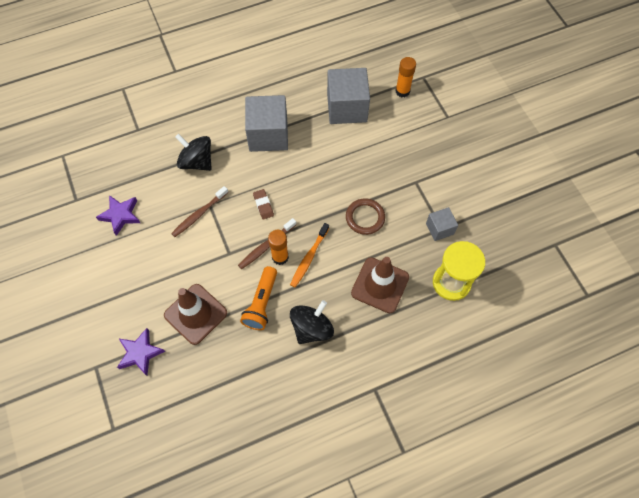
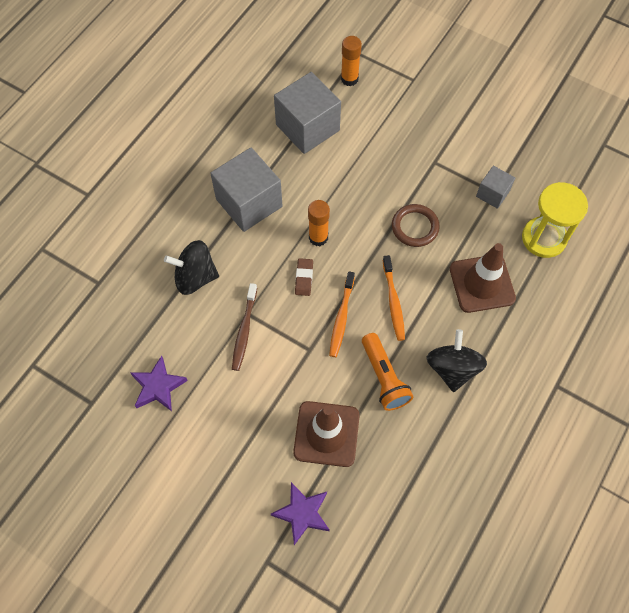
camera: 35 degrees left, 0 degrees up
(263, 205) = (304, 278): brown eraser -> brown eraser turned 60 degrees clockwise
(266, 246) = (341, 318): brown toothbrush -> orange toothbrush
(280, 257) = (364, 319): orange glue stick -> orange glue stick (318, 237)

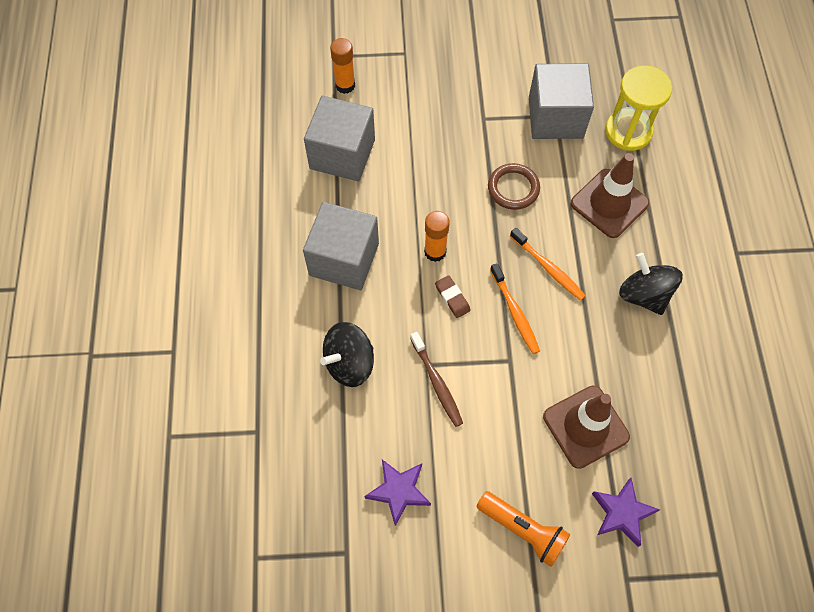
camera: 35 degrees left, 0 degrees up
(384, 377) = (594, 341): orange flashlight -> orange flashlight (523, 530)
(492, 194) = (555, 117): grey cube -> grey cube, size x1.91

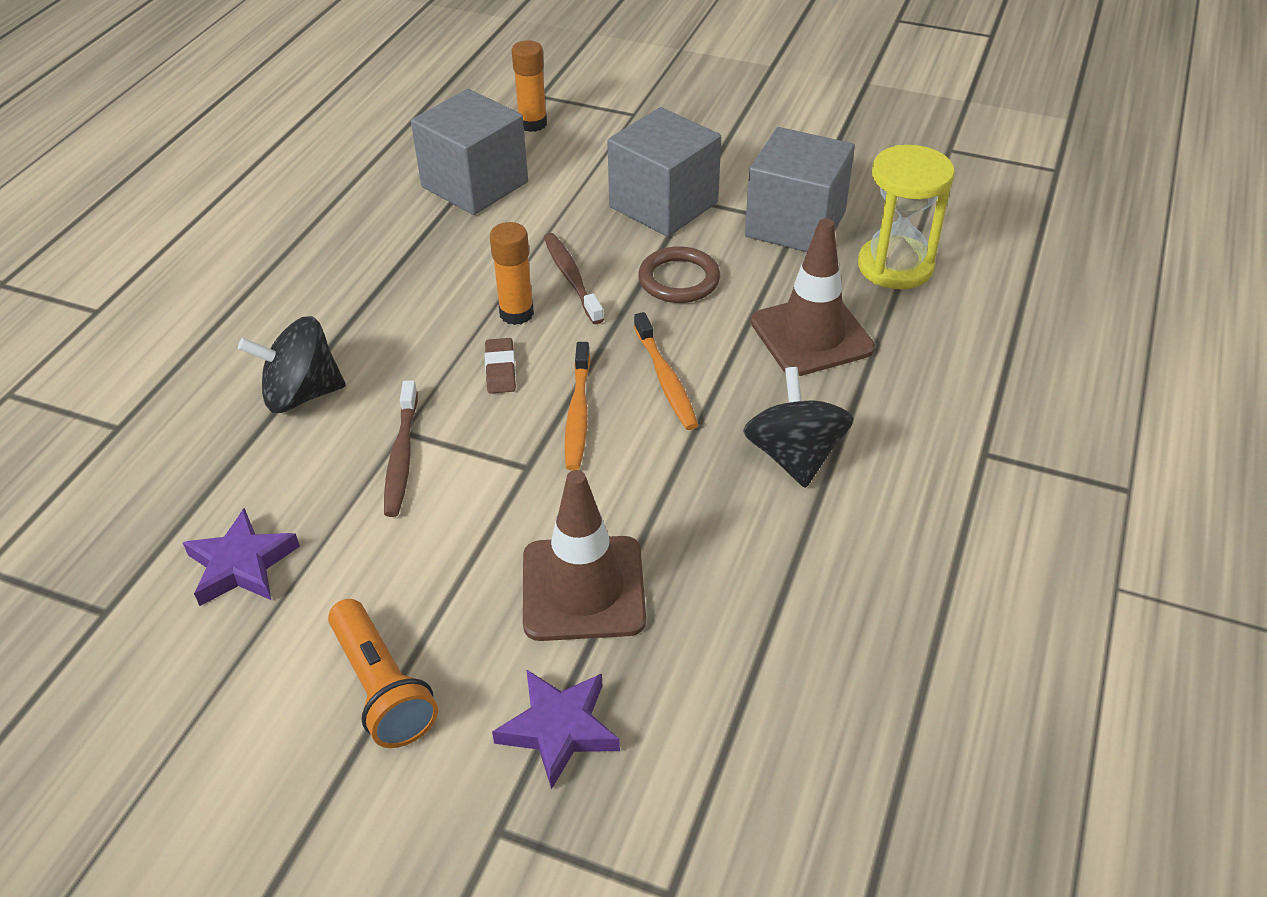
camera: 25 degrees right, 20 degrees down
(344, 259) = (388, 285): grey cube -> grey cube (663, 205)
(450, 211) = (571, 278): none -> brown toothbrush

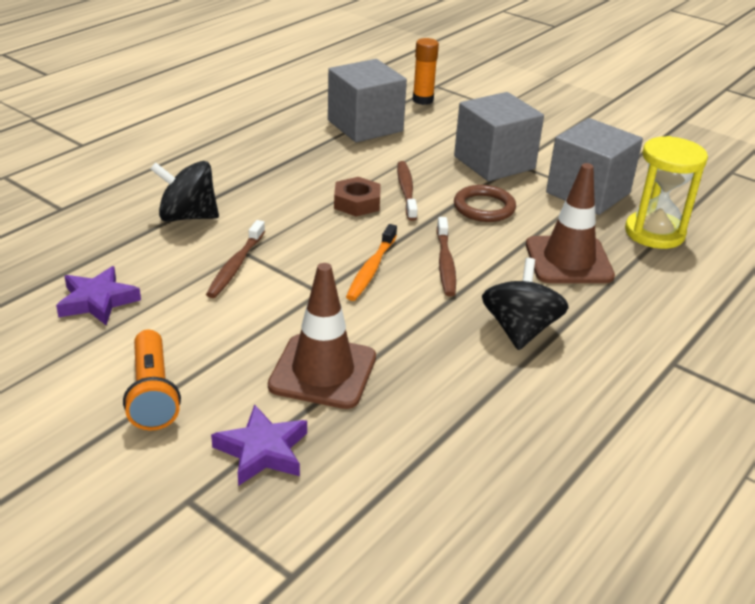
camera: 15 degrees right, 10 degrees down
(500, 369) = (329, 232): brown eraser -> none
(516, 313) = (357, 203): orange glue stick -> brown nut
(665, 379) = (445, 263): orange toothbrush -> brown toothbrush

